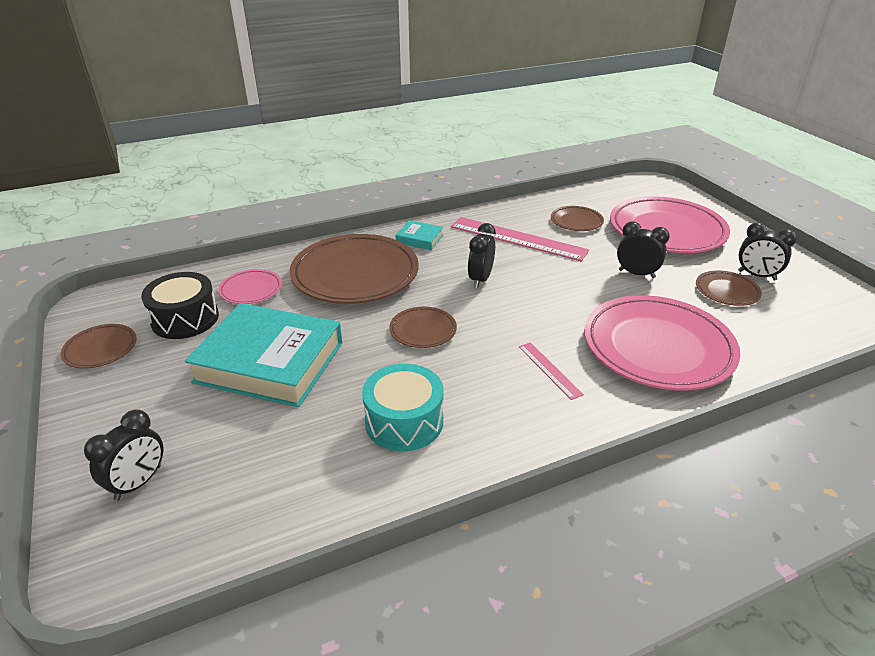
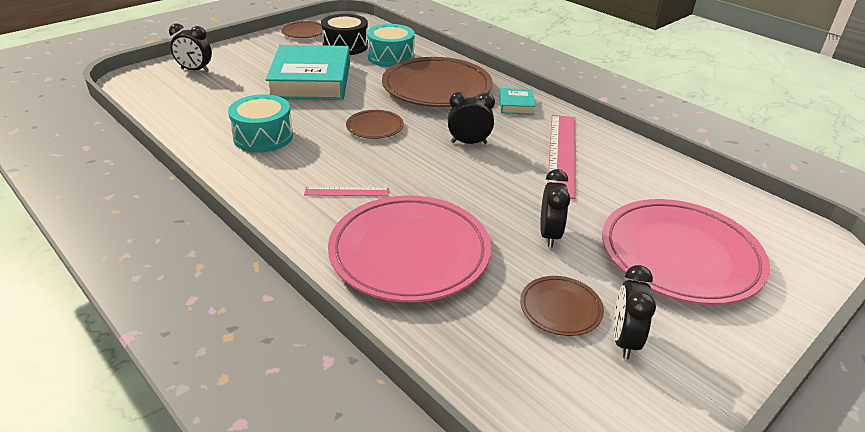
camera: 70 degrees right, 0 degrees up
(251, 290) = (391, 57): pink plate -> turquoise drum
(549, 370) = (346, 191): pink ruler -> pink ruler turned 45 degrees clockwise
(576, 221) = (636, 186): brown plate -> none

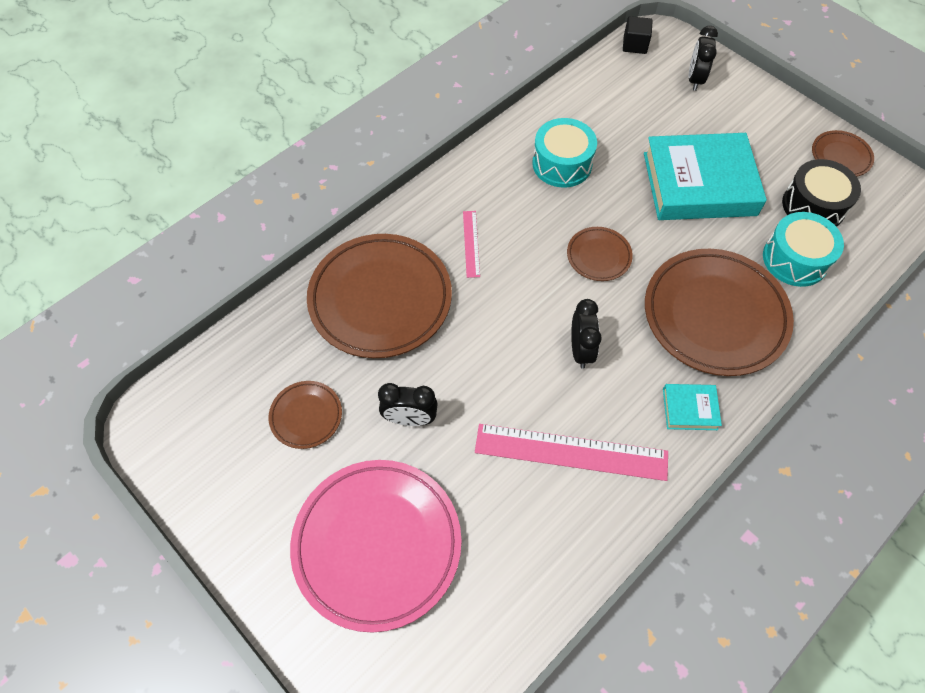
camera: 90 degrees right, 25 degrees up
(132, 90) = (635, 45): none -> black cube
(409, 253) = (380, 299): pink plate -> brown plate
(624, 340) = (266, 463): black clock -> none

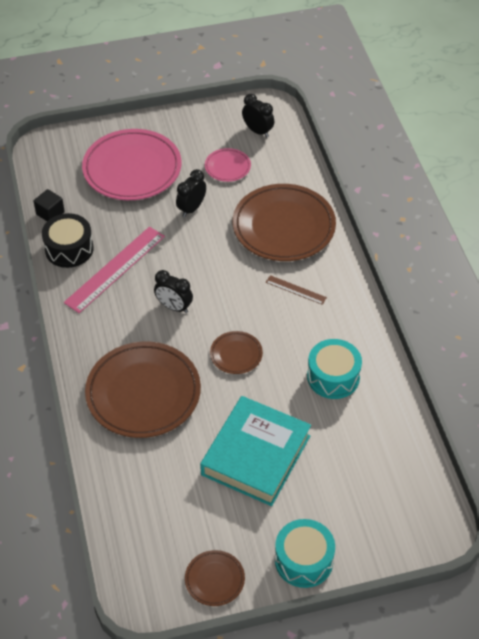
camera: 120 degrees right, 10 degrees down
(306, 416) = (227, 167): brown plate -> pink plate
(471, 243) = (295, 290): pink ruler -> brown ruler
(635, 45) = (438, 504): black cube -> black cube (50, 213)
(689, 409) = (94, 339): turquoise book -> none
(695, 79) = (368, 525): black clock -> black clock (258, 131)
(795, 259) = (148, 473): turquoise drum -> turquoise drum (304, 560)
(813, 206) = (183, 521): black drum -> black drum (69, 249)

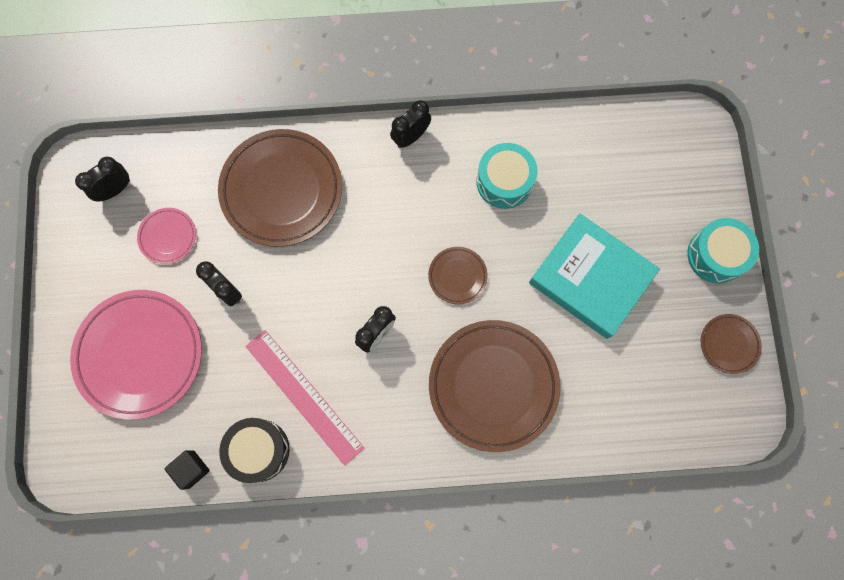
camera: 80 degrees left, 25 degrees up
(295, 290) = (379, 195): brown ruler -> none
(356, 303) = (411, 137): none -> black clock

